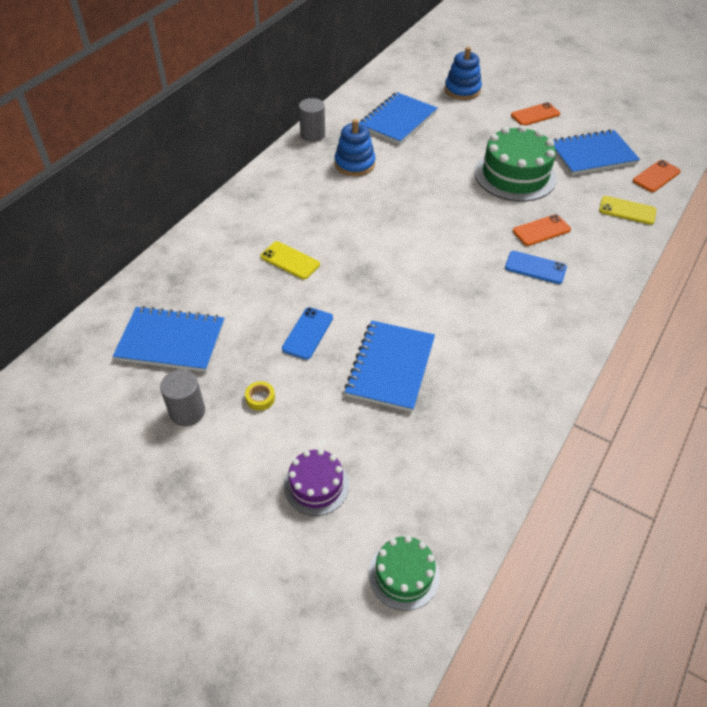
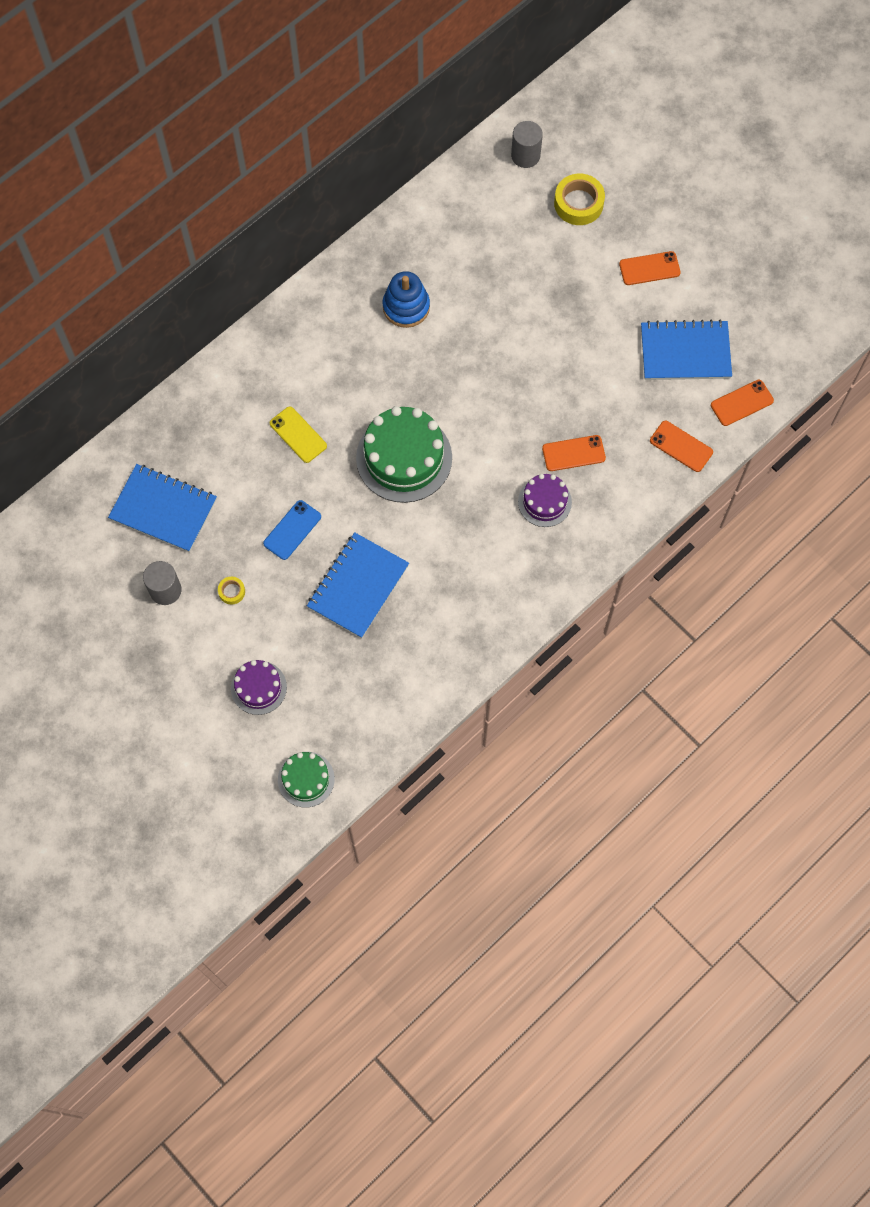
camera: 15 degrees right, 20 degrees up
(312, 134) = (372, 246): grey cylinder -> grey cylinder (525, 155)
(398, 120) = (479, 243): blue notebook -> none
(462, 90) = (578, 203): blue stacking toy -> yellow tape
(515, 175) = (581, 365): green cake -> green cake (404, 458)
(535, 268) = (544, 502): blue phone -> purple cake
(627, 210) = (681, 446): yellow phone -> orange phone

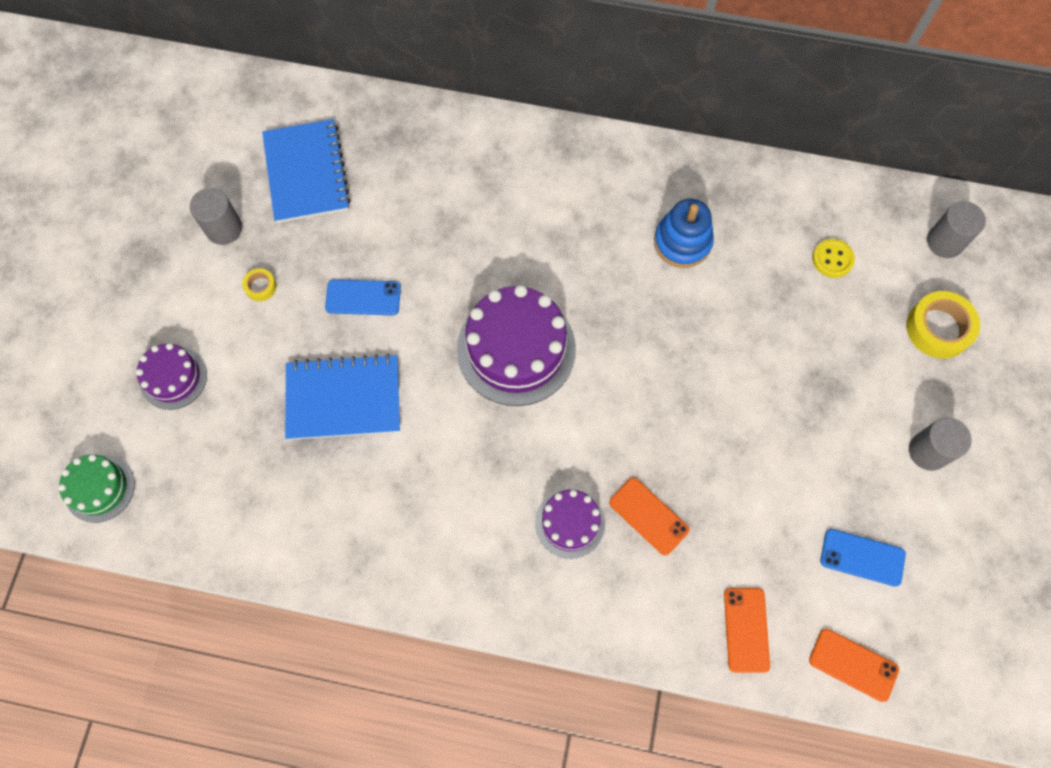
camera: 55 degrees right, 0 degrees up
(298, 434) = (468, 236): yellow phone -> none
(404, 458) = (516, 349): green cake -> purple cake
(487, 228) = (832, 259): none -> yellow button
(649, 268) = (928, 451): orange phone -> grey cylinder
(685, 352) = (862, 557): blue notebook -> blue phone

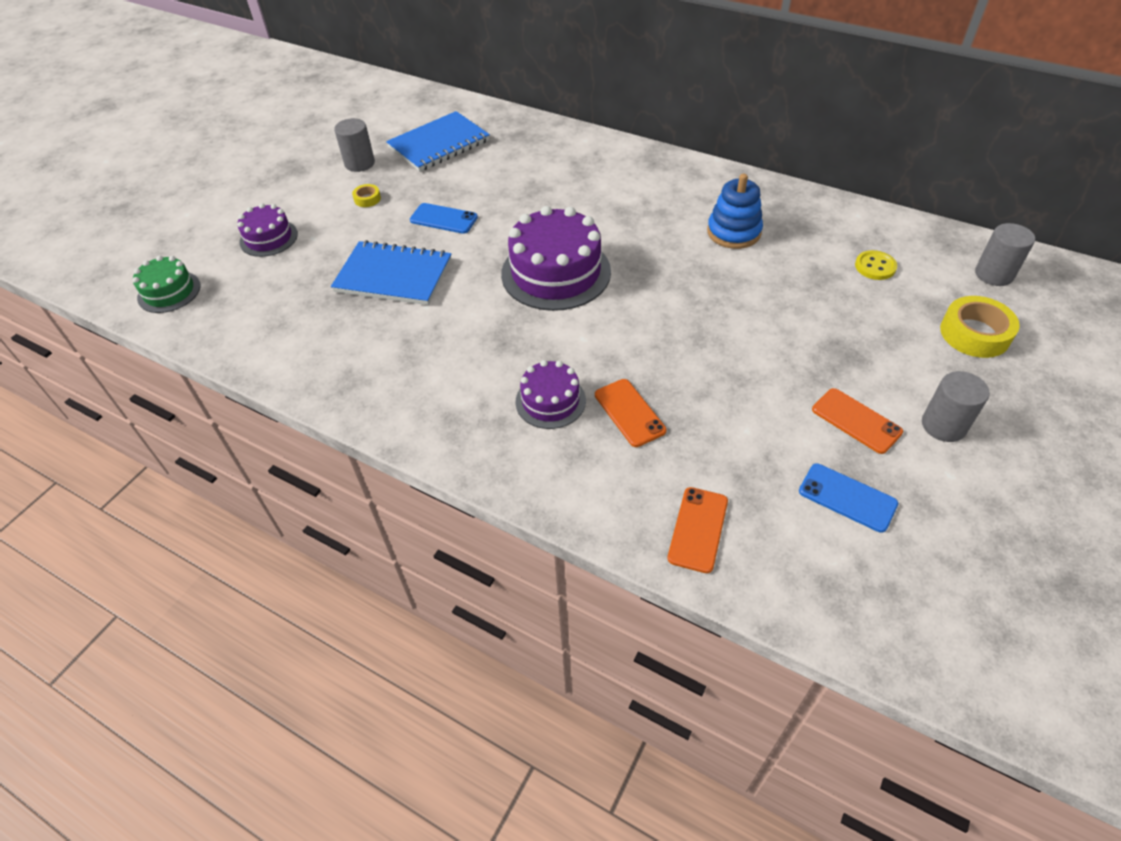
camera: 20 degrees right, 20 degrees down
(306, 173) = (439, 144): blue notebook -> blue notebook turned 45 degrees clockwise
(853, 665) = (811, 592): orange phone -> orange phone (856, 421)

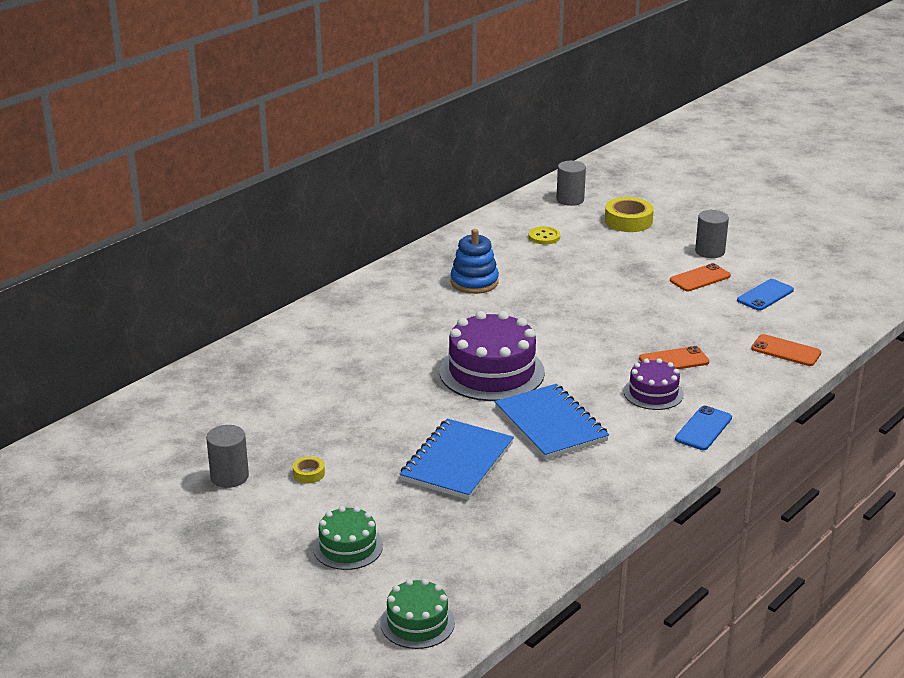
camera: 80 degrees left, 20 degrees down
(268, 238) = (348, 547): purple cake -> green cake
(439, 144) = (226, 419): blue notebook -> blue notebook (550, 424)
(443, 219) = (375, 426): blue phone -> blue phone (703, 428)

